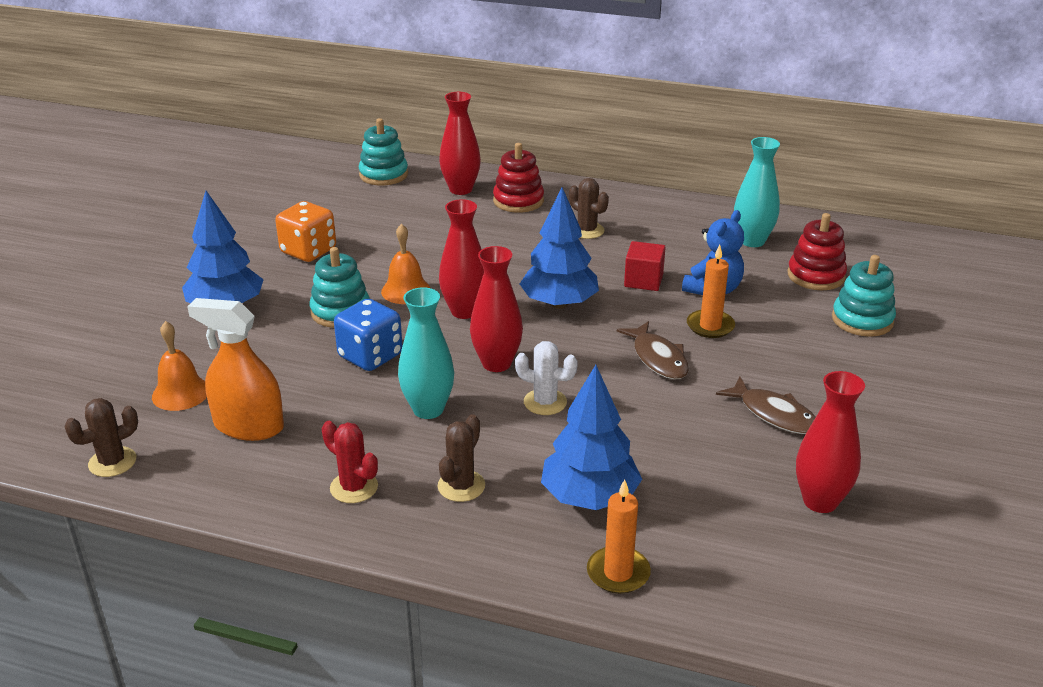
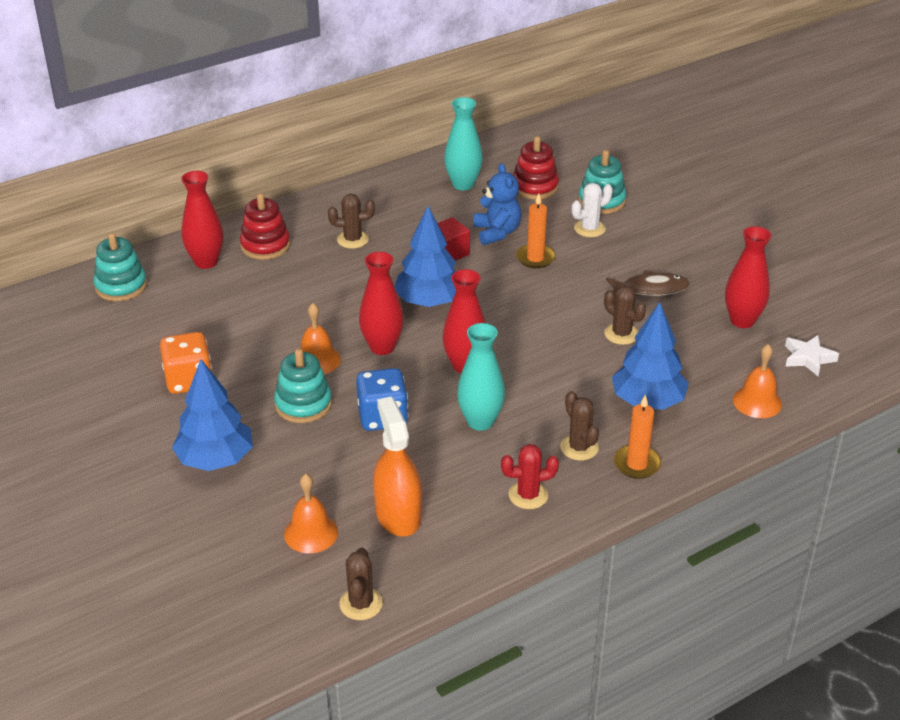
camera: 50 degrees left, 5 degrees up
(248, 426) = (398, 515): orange spray bottle -> orange spray bottle turned 105 degrees clockwise
(545, 402) = (533, 368): white cactus -> white cactus (589, 228)
(618, 573) = (724, 427): orange candle -> orange candle (637, 464)
(658, 358) = (543, 298): brown fish -> none
(673, 430) = (621, 334): none -> brown cactus
(695, 579) = (757, 402): none -> orange bell
(831, 584) = (808, 358): none -> white star

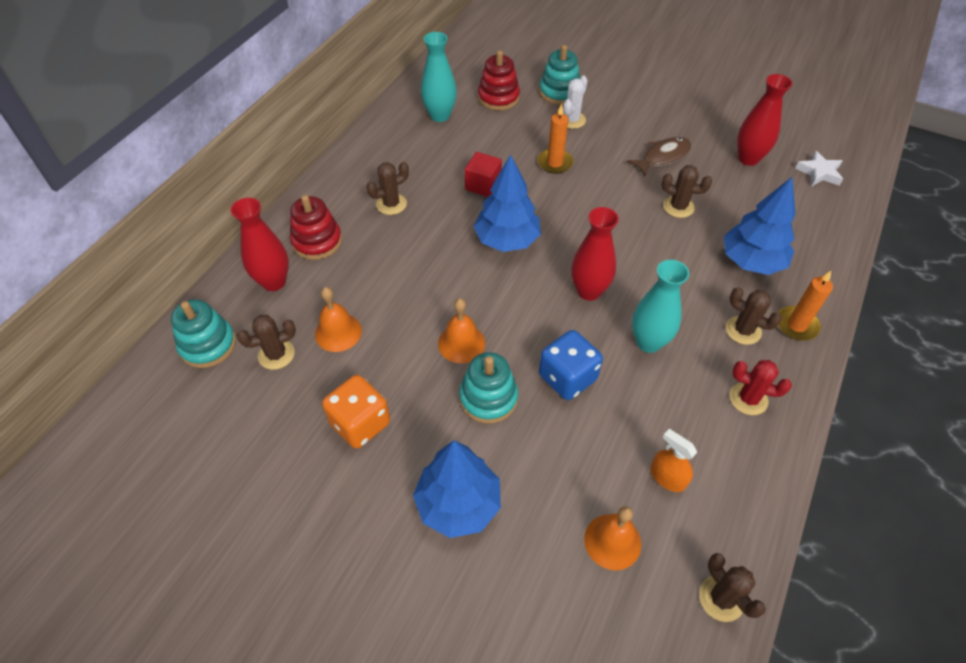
camera: 30 degrees left, 15 degrees up
(165, 312) = (276, 354): none -> brown cactus
(382, 347) = (506, 303): red vase -> none
(398, 515) = (667, 477): orange spray bottle -> orange spray bottle, size x0.58
(497, 232) = (505, 151): blue teddy bear -> none
(528, 495) = (748, 399): red cactus -> red cactus turned 60 degrees clockwise
(757, 402) = (822, 226): orange bell -> orange bell (338, 332)

